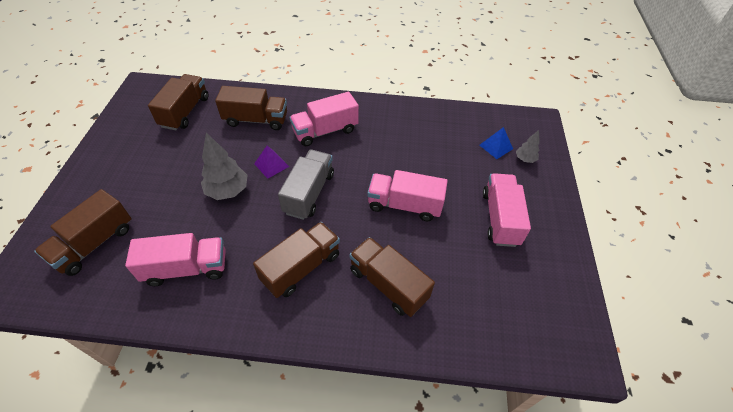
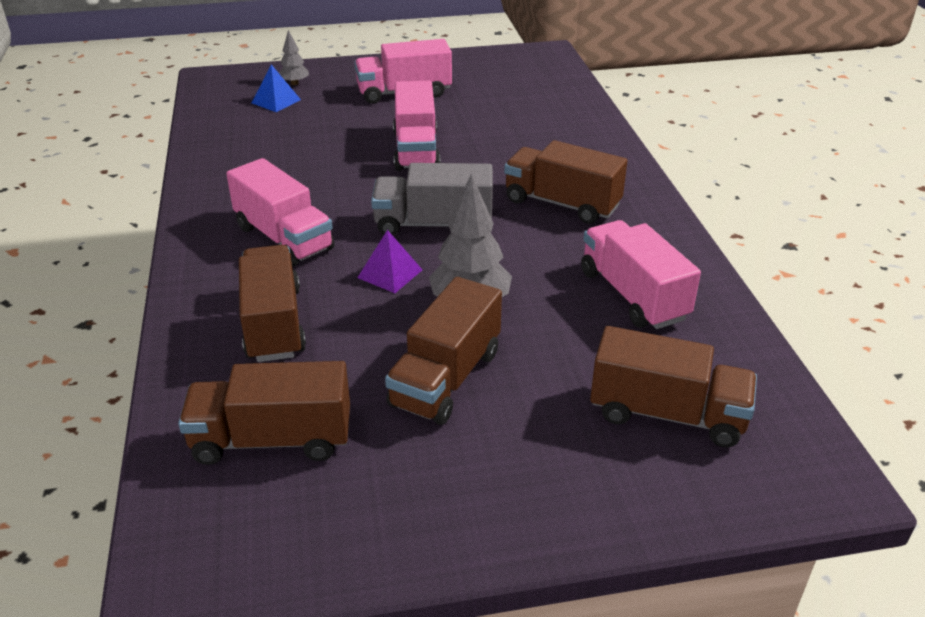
camera: 105 degrees left, 15 degrees down
(388, 284) = (541, 145): brown truck -> brown truck (446, 378)

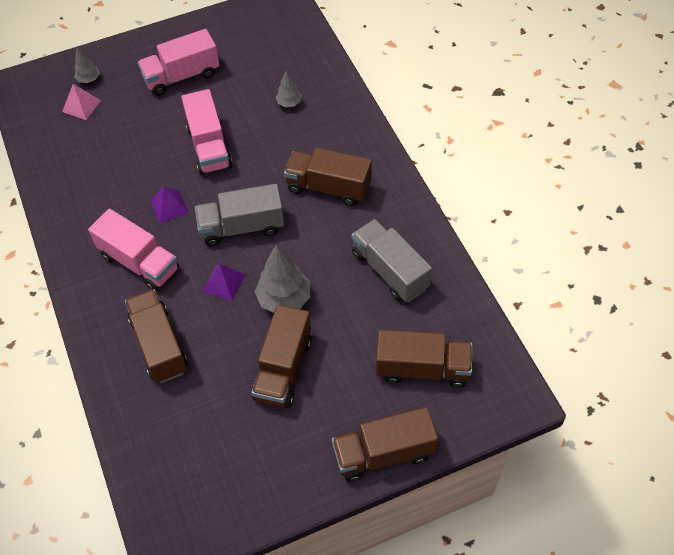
camera: 10 degrees left, 20 degrees up
(272, 439) = (189, 439): brown truck -> brown truck (383, 453)
(276, 101) = (81, 106): blue pyramid -> pink pyramid
(345, 194) = (169, 207): none -> purple pyramid
(528, 127) = (289, 103): none -> grey tree
(633, 295) = (390, 270): pink truck -> grey truck

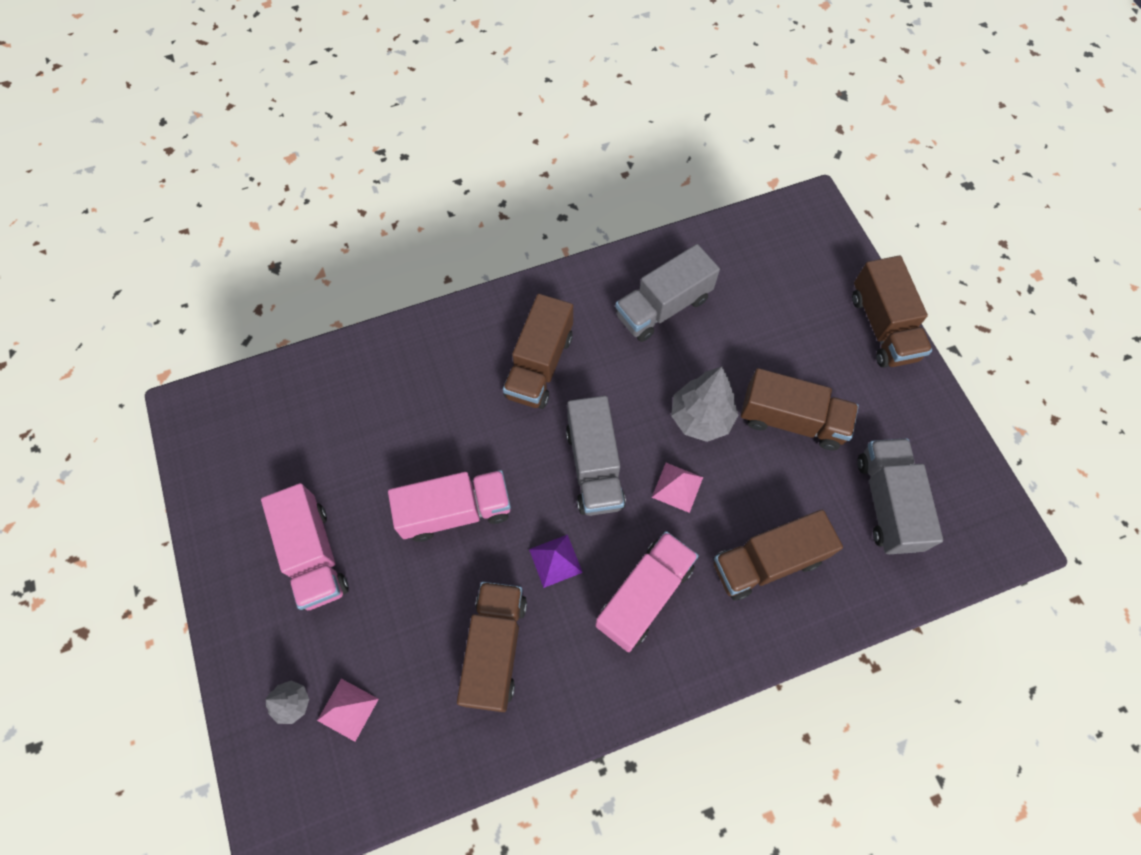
camera: 90 degrees left, 10 degrees up
(205, 441) = (887, 503): none -> grey truck
(224, 283) = (677, 487): purple pyramid -> pink pyramid
(289, 103) = (392, 408): grey tree -> none
(422, 368) = (784, 285): brown truck -> brown truck (495, 649)

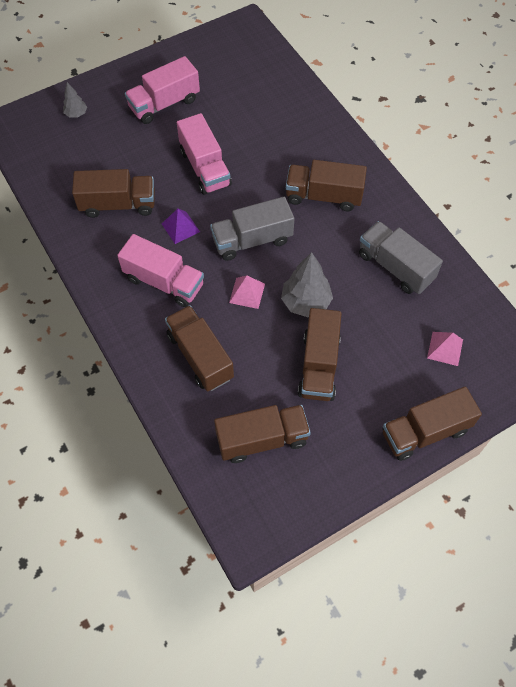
camera: 80 degrees right, 5 degrees down
(348, 709) = (75, 139): pink pyramid -> pink pyramid (445, 348)
(887, 503) = (262, 439): grey truck -> brown truck

